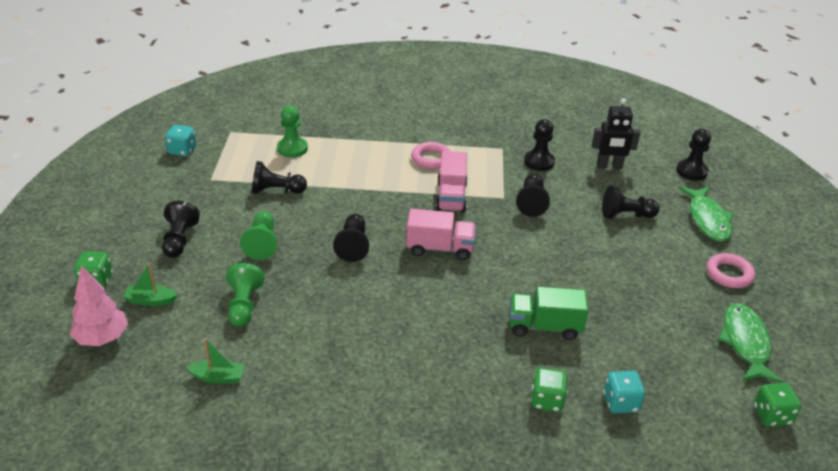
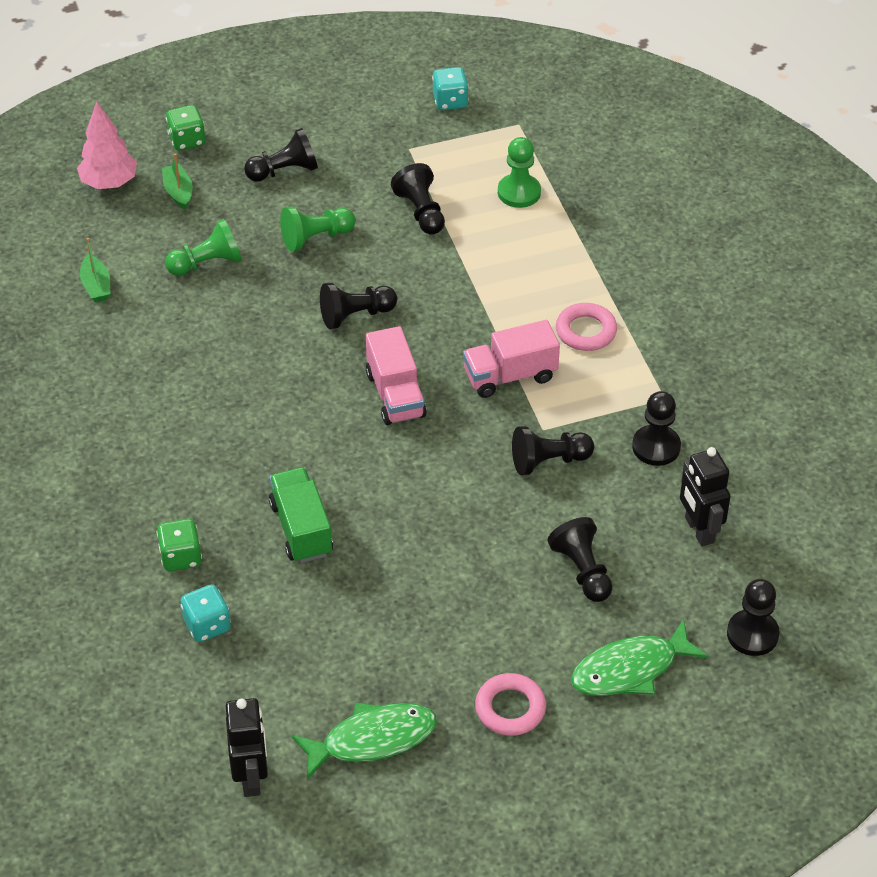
camera: 70 degrees right, 10 degrees up
(772, 415) = (251, 777): green dice -> black robot

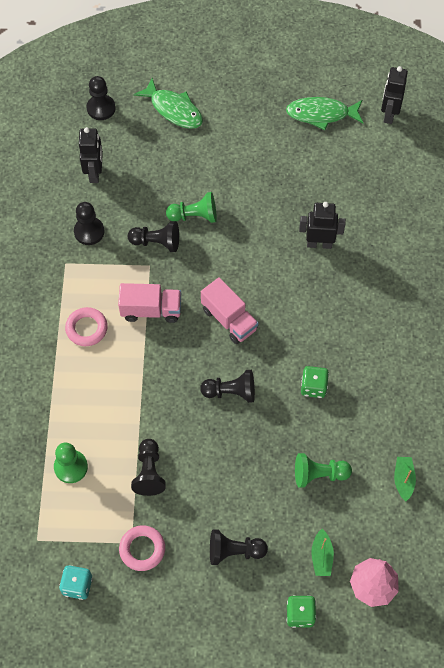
camera: 160 degrees left, 15 degrees up
(181, 557) = (394, 248): green dice -> green dice (313, 387)
(207, 625) = (390, 201): turquoise dice -> none
(301, 529) = (319, 244): green truck -> black robot
(316, 238) = (234, 473): green pawn -> green pawn (194, 216)
(395, 395) = (229, 319): pink truck -> pink truck turned 135 degrees clockwise
(510, 708) = (245, 109): pink ring -> pink ring (142, 549)
(582, 570) = (171, 169): black pawn -> none
(630, 669) = (173, 109): green fish -> green fish turned 45 degrees clockwise

